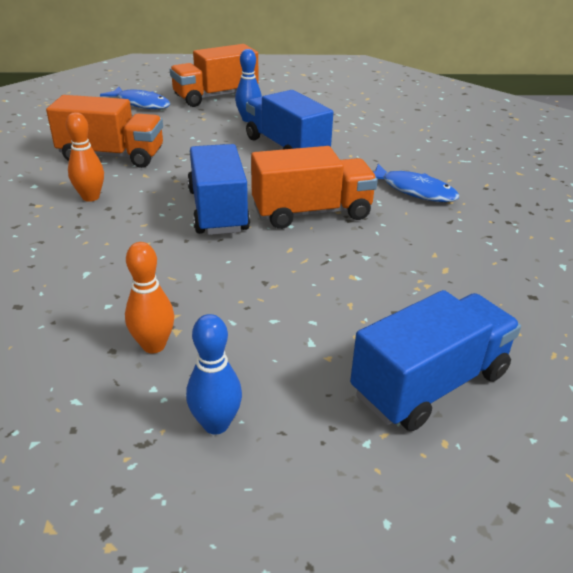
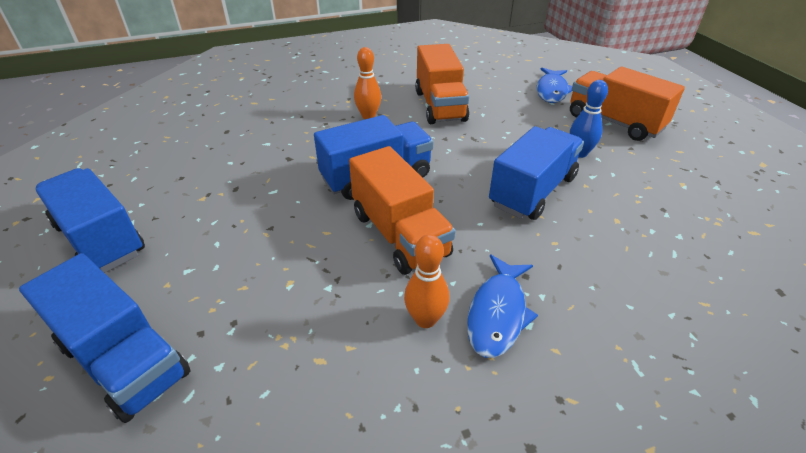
camera: 75 degrees right, 5 degrees up
(154, 345) = (185, 192): orange bowling pin -> orange bowling pin (425, 319)
(216, 424) = (100, 239): blue bowling pin -> blue truck

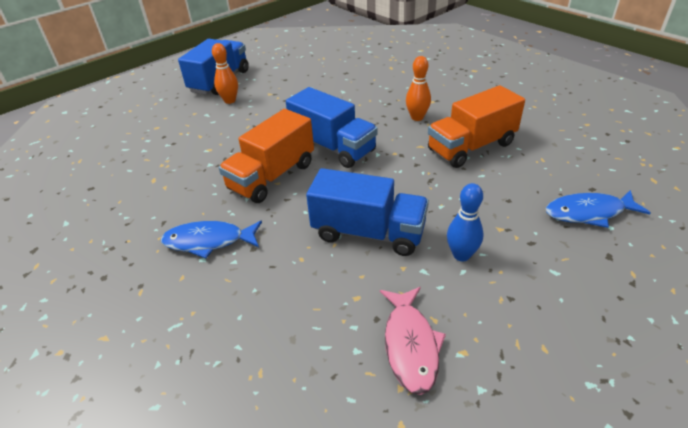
camera: 70 degrees right, 0 degrees up
(124, 360) = (142, 123): blue truck -> none
(425, 319) = (194, 210): orange bowling pin -> orange bowling pin (230, 100)
(614, 122) = (562, 277): orange truck -> none
(674, 206) = (410, 345): none -> pink fish

